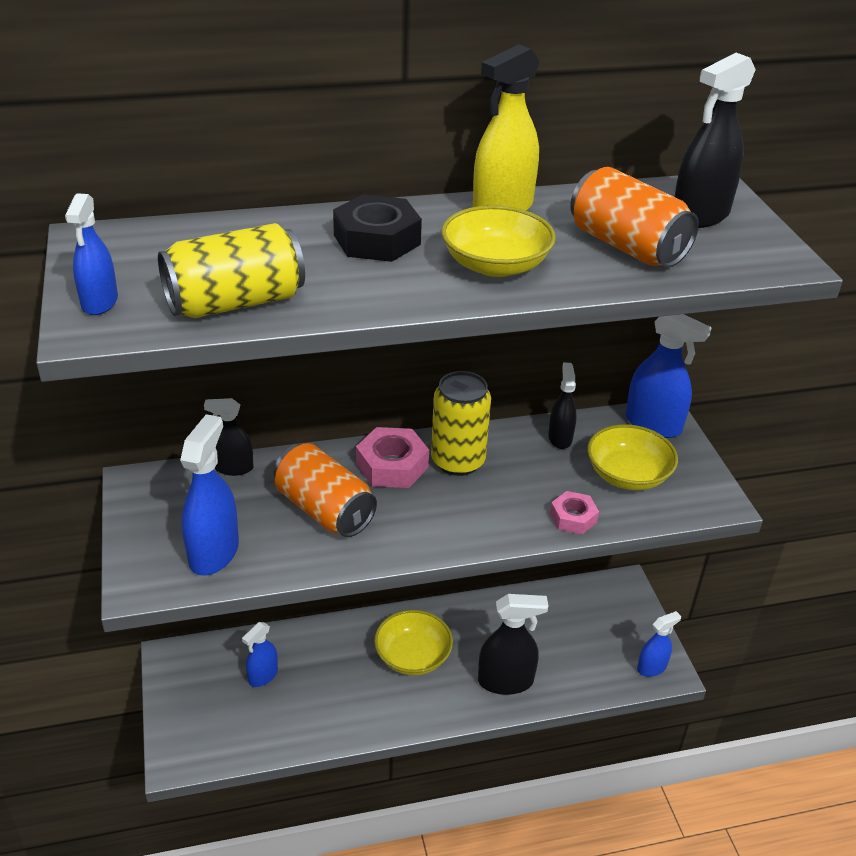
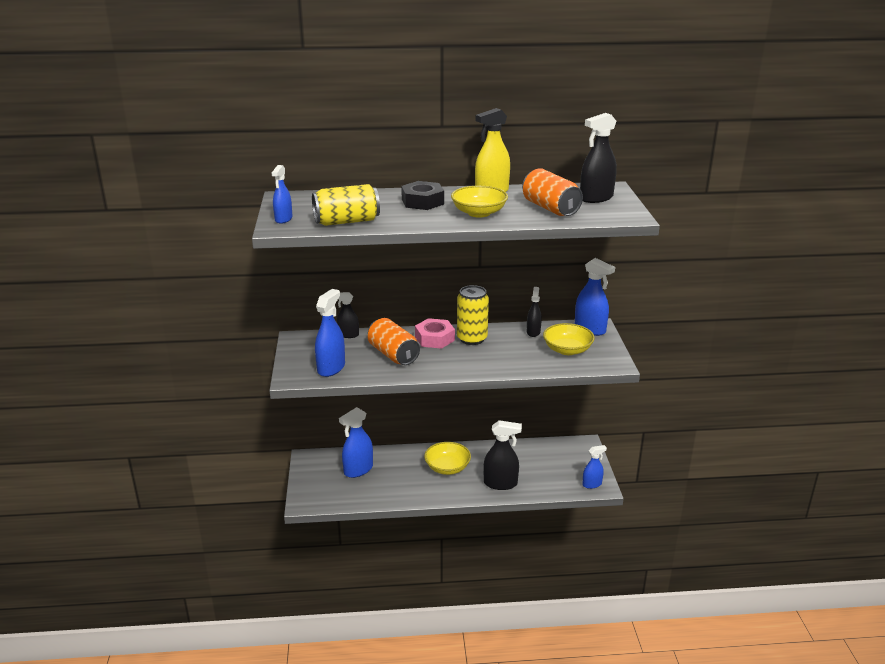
camera: 10 degrees right, 10 degrees down
(263, 676) = (358, 470): blue spray bottle -> blue spray bottle, size x1.62
(573, 518) = (530, 366): pink nut -> none

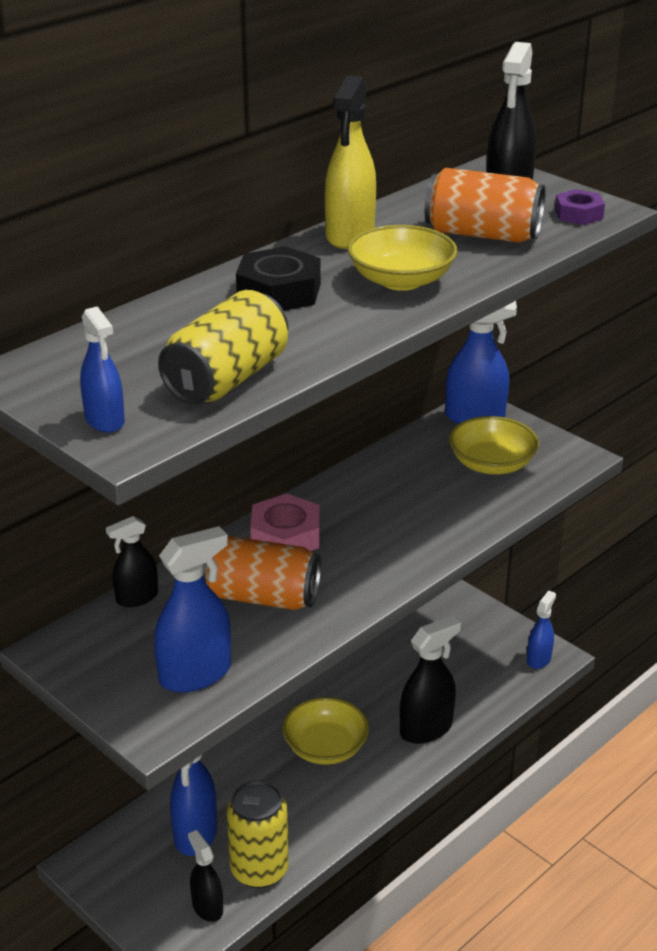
camera: 40 degrees left, 5 degrees up
(331, 368) = (195, 674): blue spray bottle -> blue spray bottle turned 75 degrees clockwise
(472, 339) = (340, 509): yellow can -> yellow can (259, 869)
(533, 332) = (409, 456): black spray bottle -> black spray bottle (207, 907)
(613, 214) = (578, 214): none -> purple nut

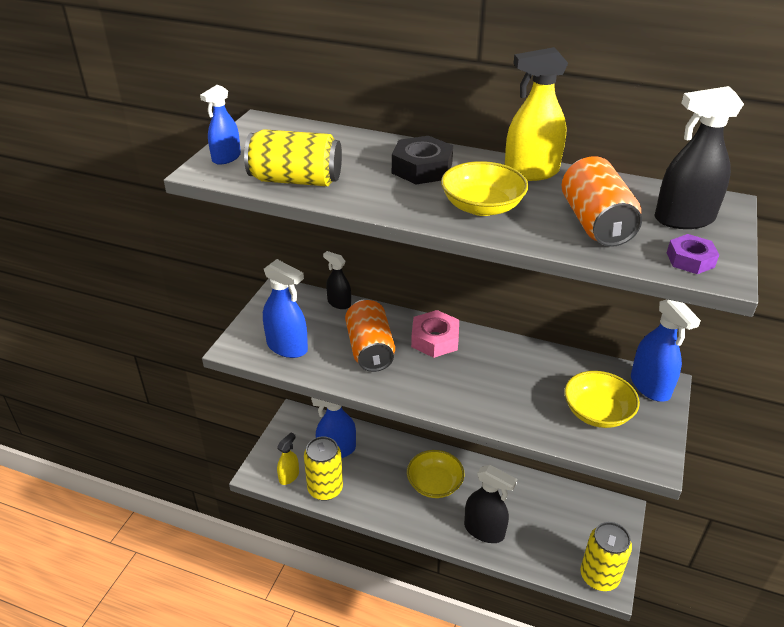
camera: 65 degrees right, 5 degrees up
(207, 907) = (289, 476): black spray bottle -> yellow spray bottle
(539, 659) = (599, 576): blue spray bottle -> yellow can

